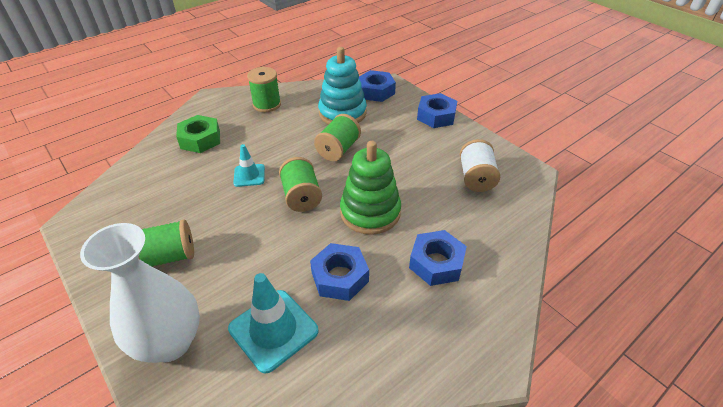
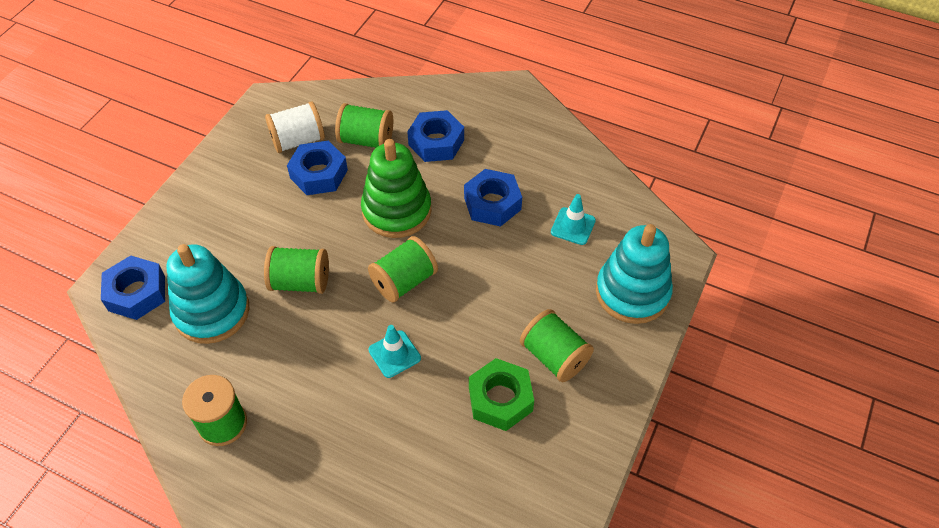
camera: 115 degrees left, 10 degrees up
(170, 342) = (632, 292): white vase -> turquoise stacking toy
(200, 139) = (348, 463): green nut -> green nut (500, 399)
(273, 330) = (573, 226): turquoise traffic cone -> turquoise traffic cone, size x0.58
(436, 116) = (183, 205): blue nut -> blue nut (319, 174)
(460, 217) = (366, 140): none -> green spool

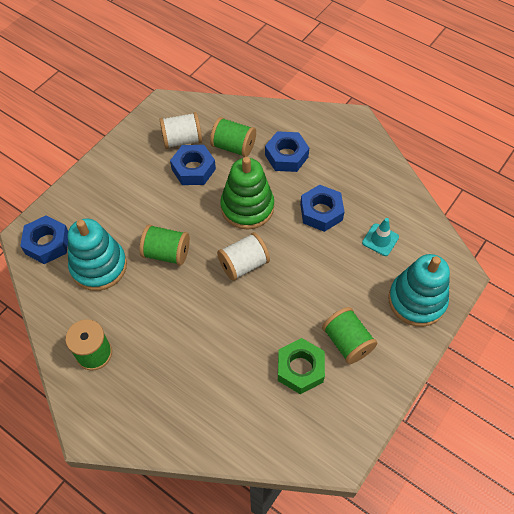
camera: 10 degrees right, 5 degrees up
(394, 354) = (227, 320): turquoise traffic cone -> none
(404, 281) = (243, 264): green spool -> white spool

